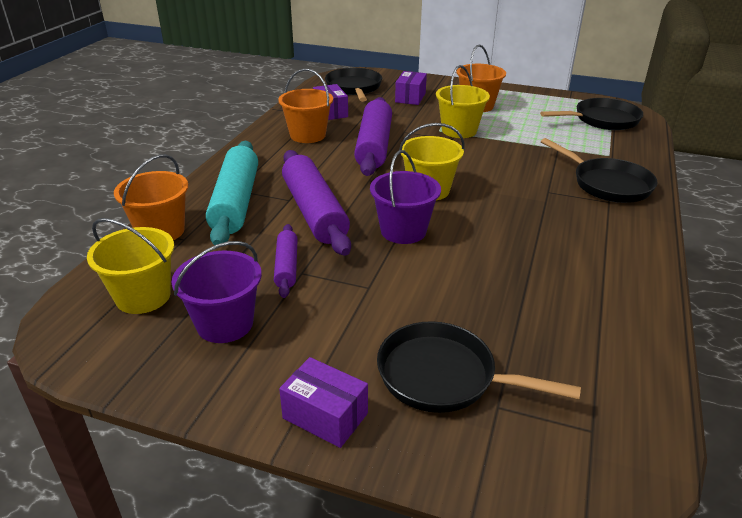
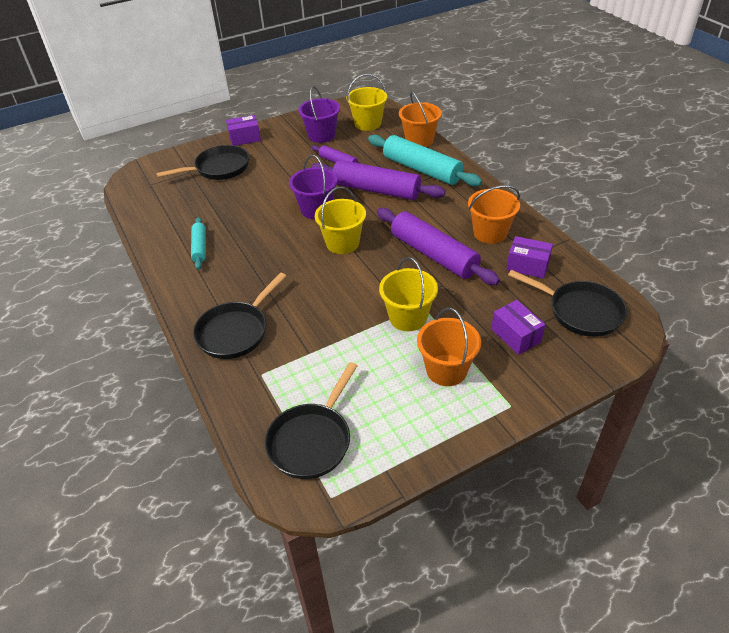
camera: 135 degrees right, 10 degrees up
(584, 269) = (200, 247): none -> turquoise rolling pin
(607, 184) = (236, 331): black pan -> black pan turned 60 degrees counterclockwise

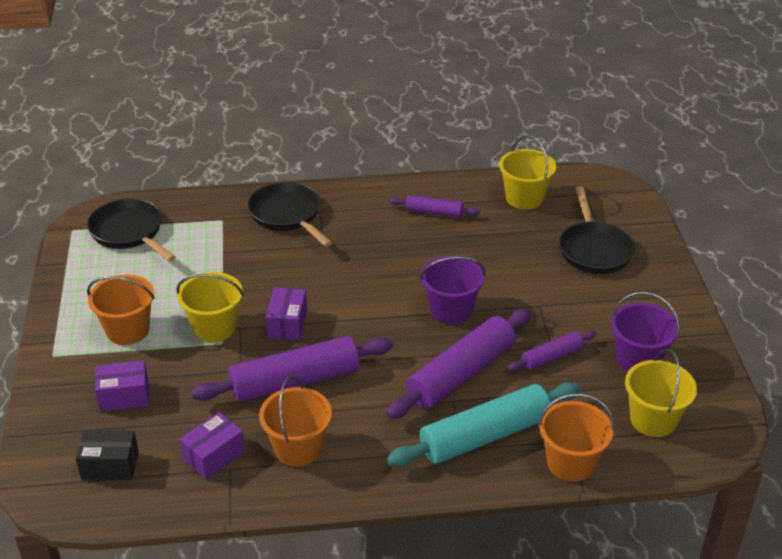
camera: 110 degrees right, 5 degrees down
(200, 247) = (434, 212): turquoise rolling pin -> purple rolling pin
(245, 138) = (664, 284): purple box -> purple box (287, 324)
(342, 243) = (369, 314): yellow bucket -> yellow bucket (524, 198)
(580, 311) = (110, 465): black pan -> black box

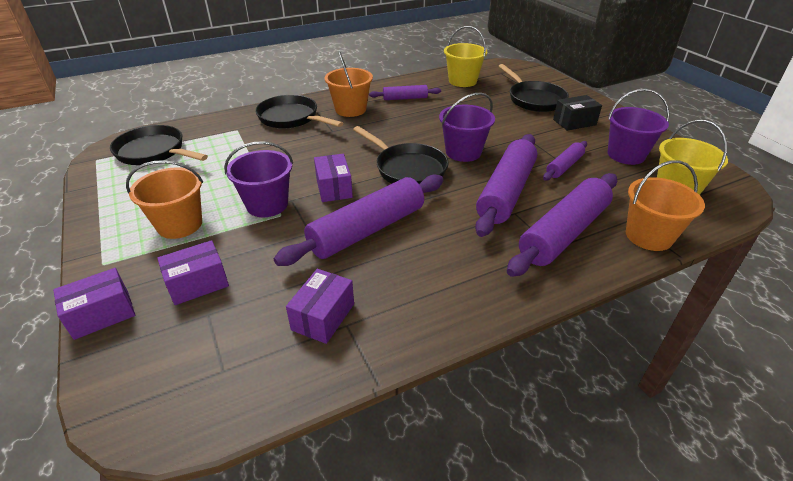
camera: 20 degrees left, 0 degrees up
(42, 404) = (102, 314): none -> purple box
(110, 465) = (207, 360): black box -> black box (574, 122)
(214, 327) = (267, 204): yellow bucket -> purple bucket
(298, 448) = (405, 286): orange bucket -> orange bucket (350, 109)
(376, 317) = (407, 169): none -> black pan
(485, 436) = (563, 233): turquoise rolling pin -> purple rolling pin

